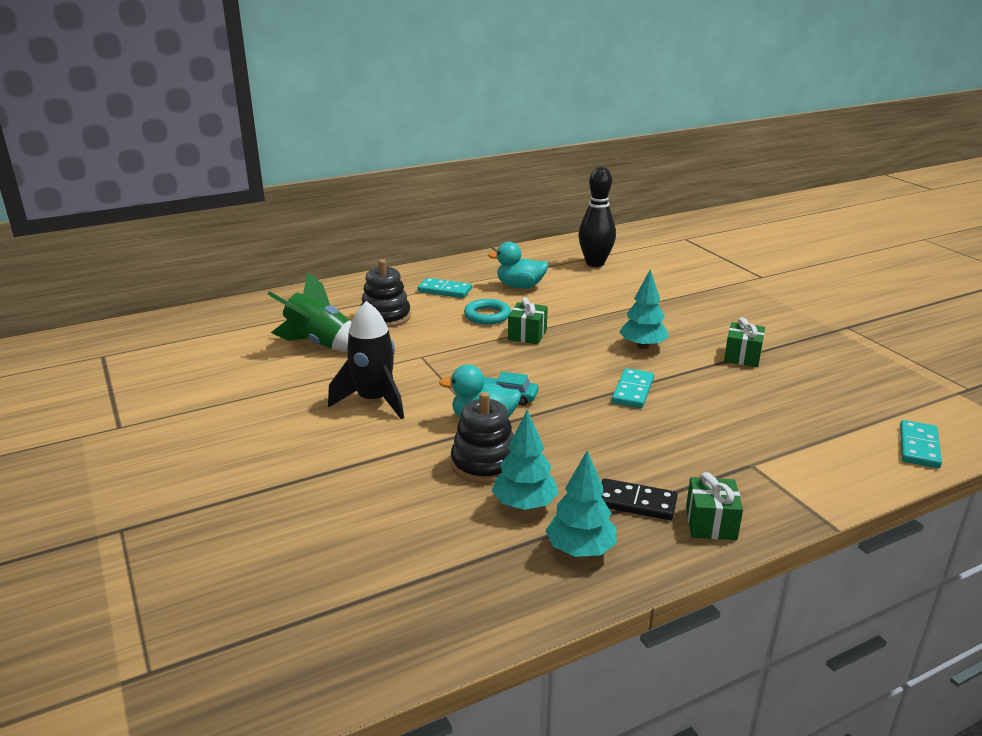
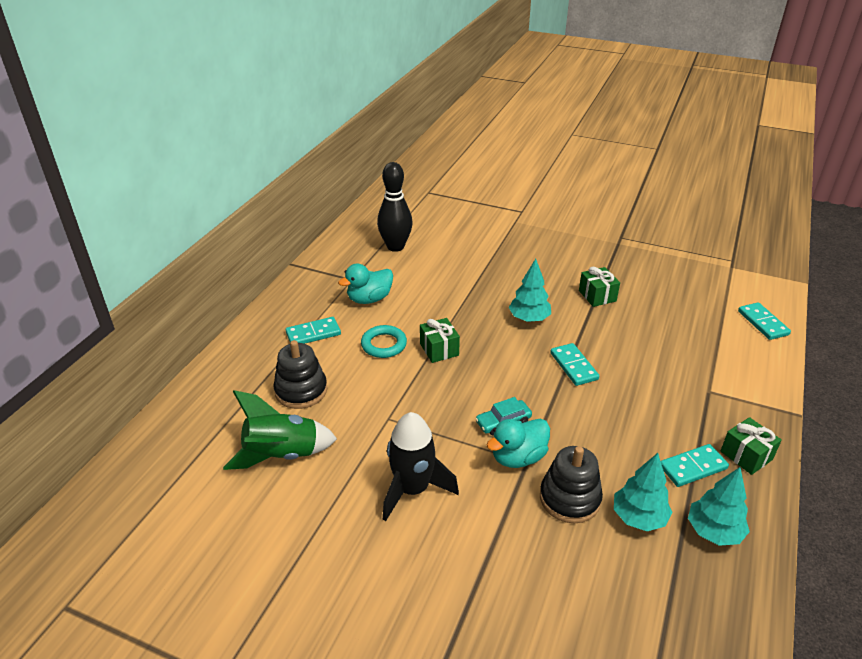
camera: 40 degrees left, 10 degrees up
(636, 502) = (692, 467): black domino -> turquoise domino

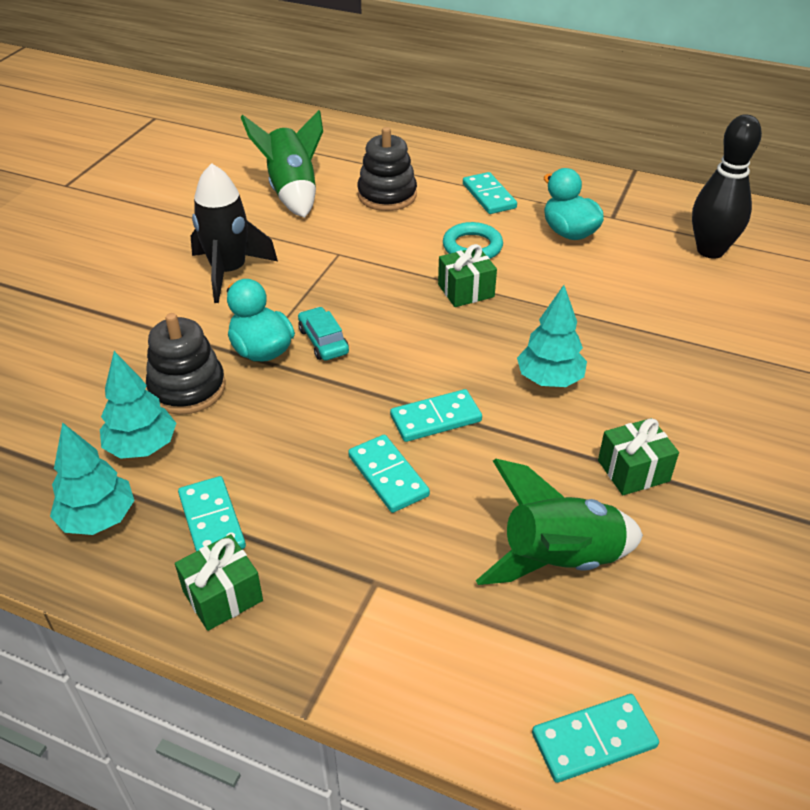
camera: 90 degrees right, 5 degrees up
(628, 387) = (388, 476): none -> turquoise domino
(667, 325) = (559, 560): none -> green rocket

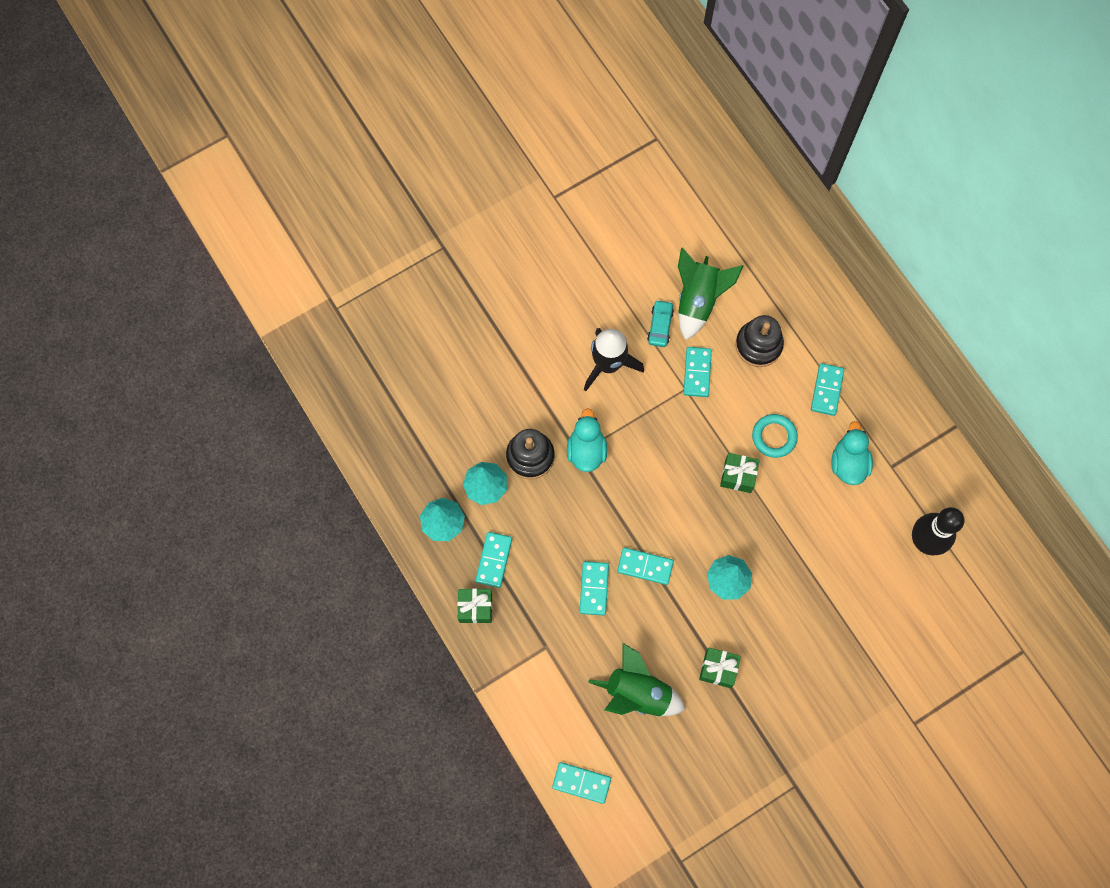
camera: 35 degrees right, 30 degrees up
(323, 341) = (625, 465): turquoise car -> turquoise car (660, 326)
(340, 237) = (697, 372): none -> turquoise domino

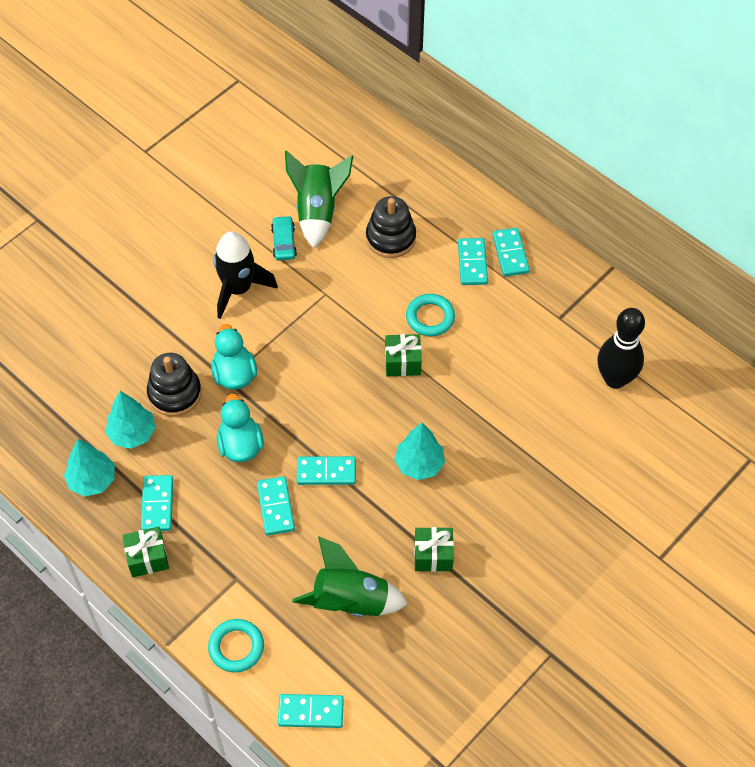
camera: 15 degrees left, 15 degrees down
(532, 709) = (236, 647): none -> turquoise ring
(697, 372) = (333, 276): turquoise domino -> turquoise domino (510, 254)
(848, 463) = (514, 325): turquoise duck -> turquoise duck (240, 445)

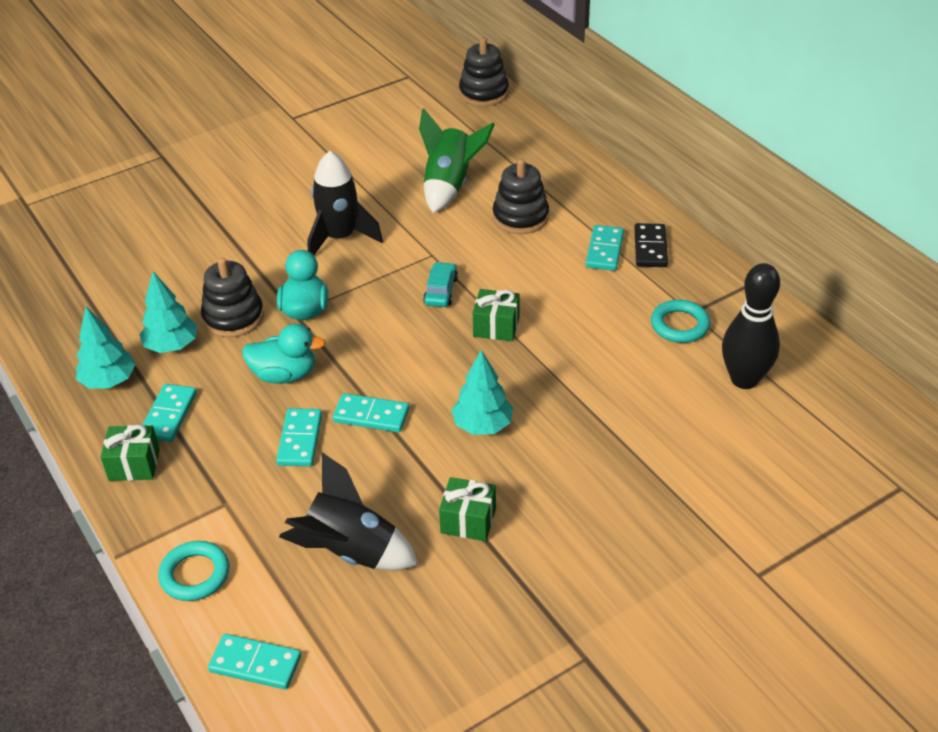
camera: 15 degrees right, 15 degrees down
(240, 445) = (284, 375): turquoise duck -> turquoise duck turned 90 degrees clockwise
(284, 242) = (404, 206): turquoise car -> turquoise car (441, 291)
(316, 91) = (483, 93): none -> black stacking toy
(350, 601) = (350, 551): green rocket -> black rocket
(430, 317) = (541, 291): turquoise ring -> turquoise ring (679, 325)
(510, 254) = (650, 248): turquoise domino -> black domino

